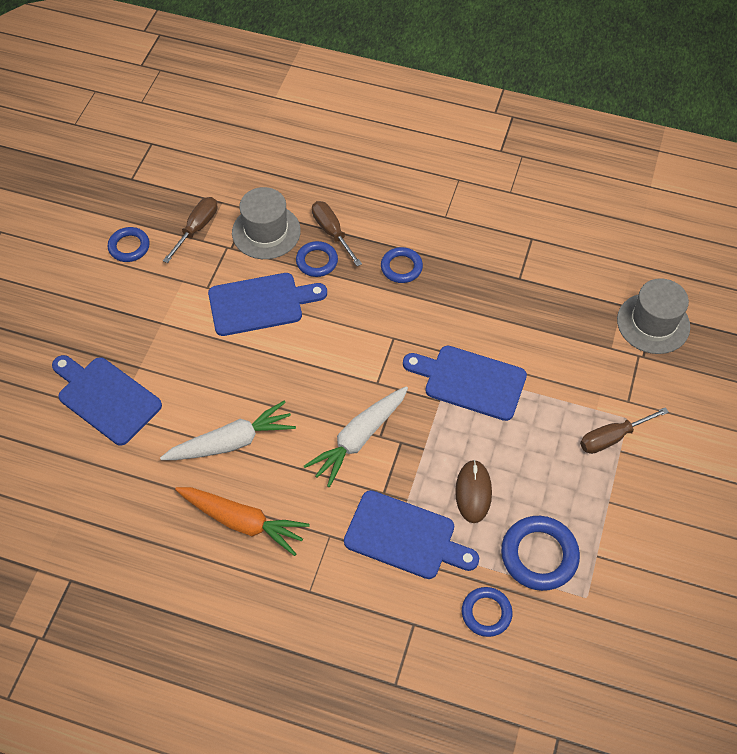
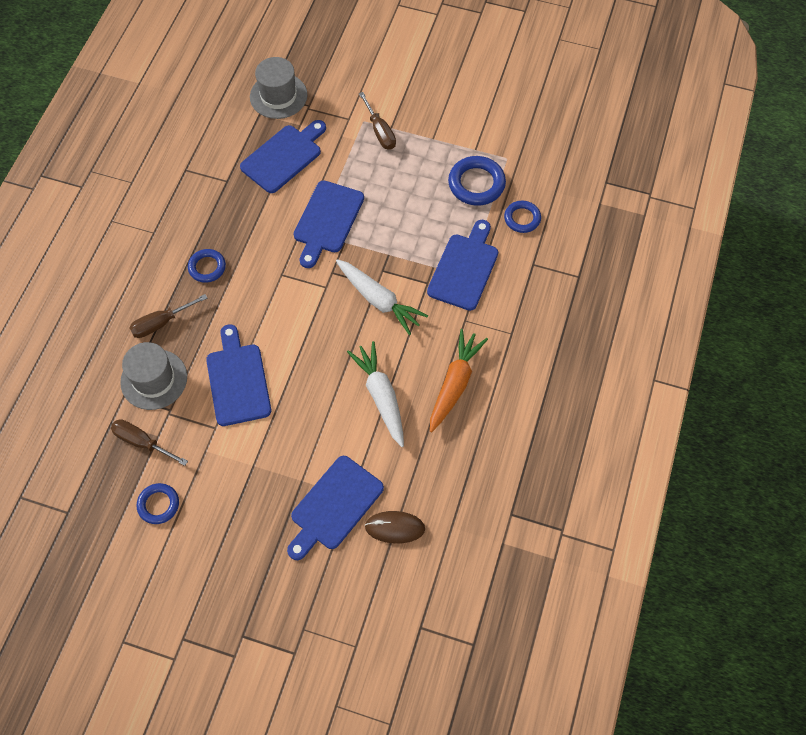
camera: 90 degrees left, 5 degrees up
(317, 261) = (193, 335): blue ring -> none
(473, 492) = (426, 222): brown mouse -> brown mouse (395, 527)
(560, 333) = (283, 156): none -> blue cutting board

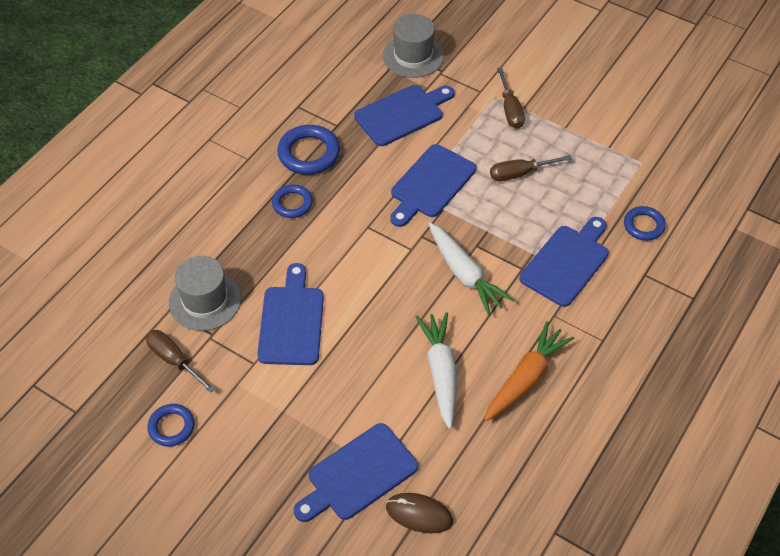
camera: 15 degrees right, 10 degrees down
(161, 323) = (229, 247): brown screwdriver -> brown screwdriver (520, 173)
(476, 184) = (601, 181): blue ring -> blue ring (309, 153)

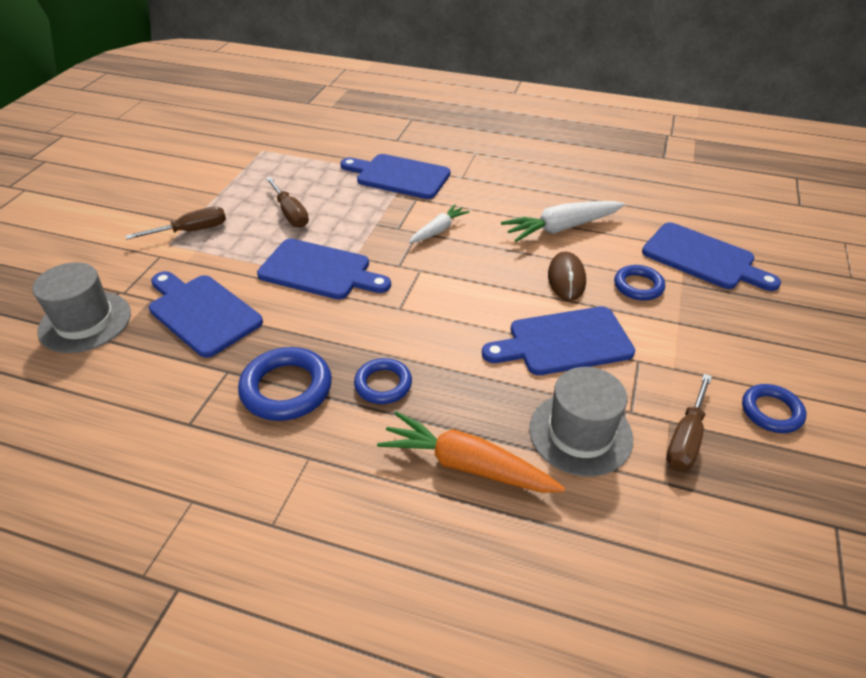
camera: 105 degrees left, 10 degrees down
(419, 514) = (708, 219): brown mouse -> brown mouse (566, 279)
(465, 274) = (438, 230): white carrot -> white carrot, size x0.60
(526, 378) = (536, 183): orange carrot -> orange carrot (466, 465)
(643, 226) = (341, 144): blue ring -> blue ring (638, 286)

